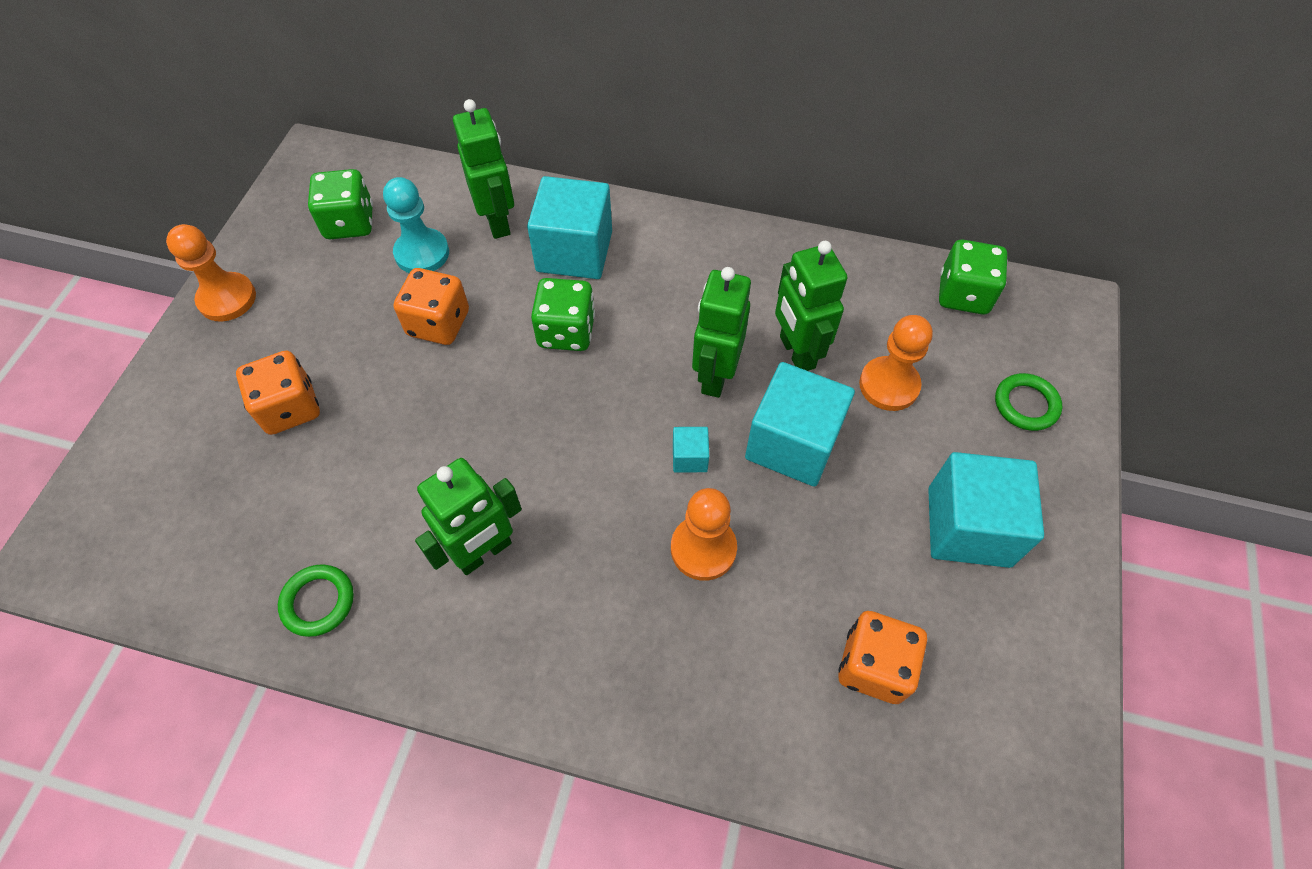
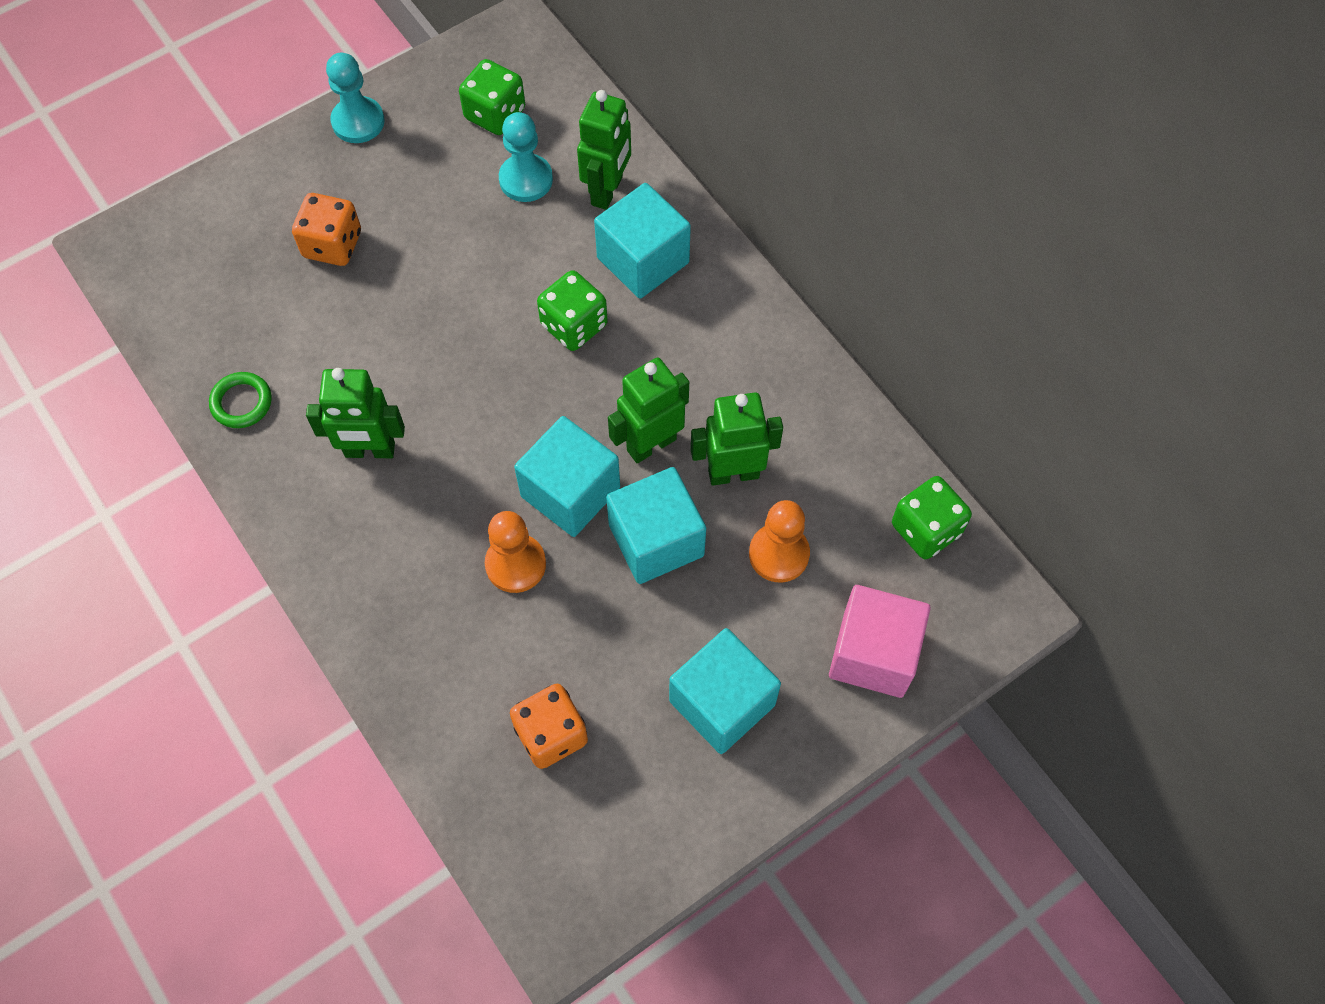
camera: 40 degrees right, 5 degrees up
(227, 299) = (358, 122): orange pawn -> turquoise pawn
(438, 323) = (487, 250): orange dice -> none
(689, 457) = (570, 492): turquoise cube -> turquoise cube, size x2.24
(796, 352) = (733, 473): green robot -> green robot turned 60 degrees clockwise
(1026, 404) = (873, 654): green ring -> pink cube

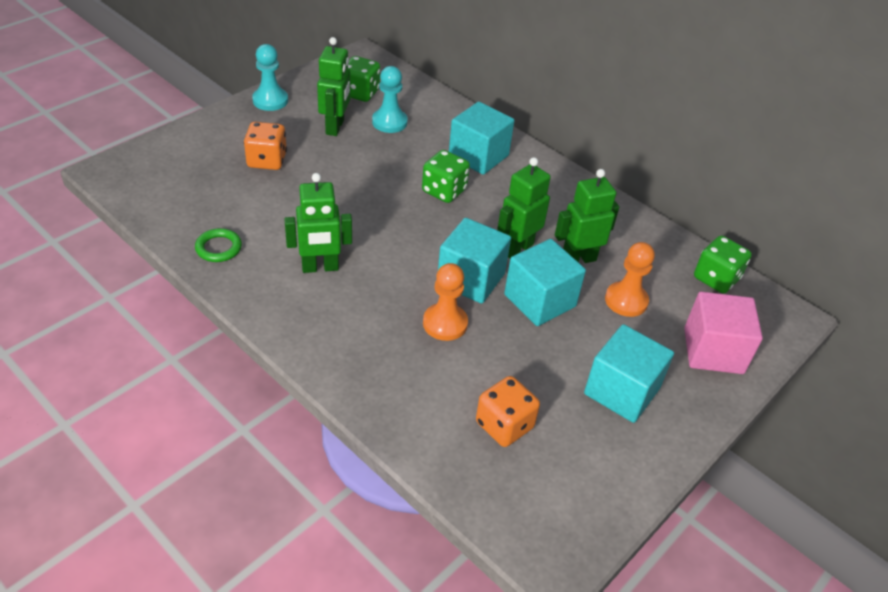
camera: 15 degrees left, 20 degrees down
(607, 191) = (444, 125): green robot -> green robot (335, 127)

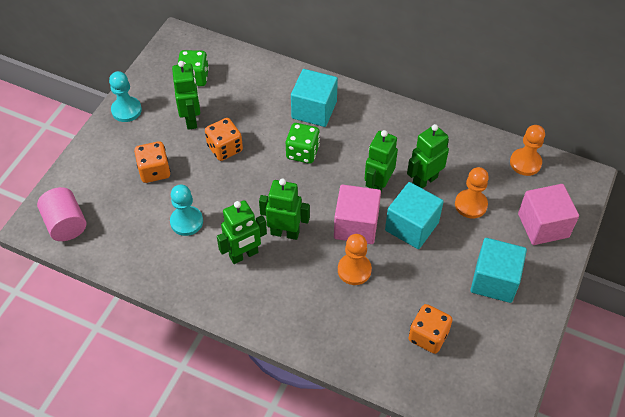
camera: 15 degrees left, 10 degrees up
(140, 179) = (66, 224): none -> pink cylinder
(218, 248) = (160, 265): green ring -> none
(357, 162) = (225, 148): none -> orange dice
(381, 260) = (285, 232): none -> green robot
(389, 122) = (231, 100): turquoise pawn -> turquoise pawn (186, 222)
(471, 279) = (356, 225): turquoise cube -> pink cube
(716, 278) = (525, 163): green dice -> orange pawn

